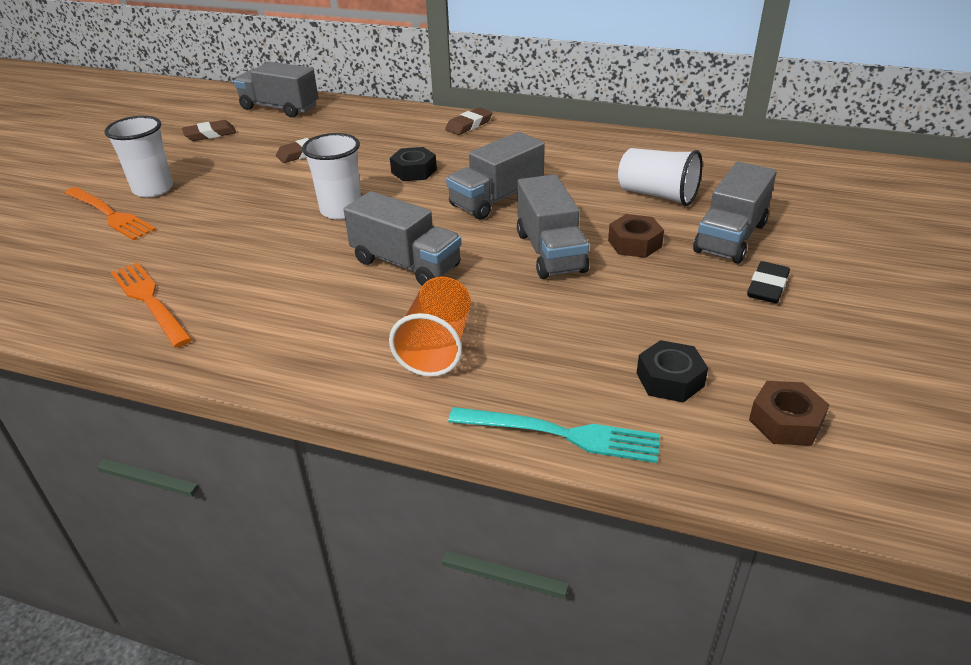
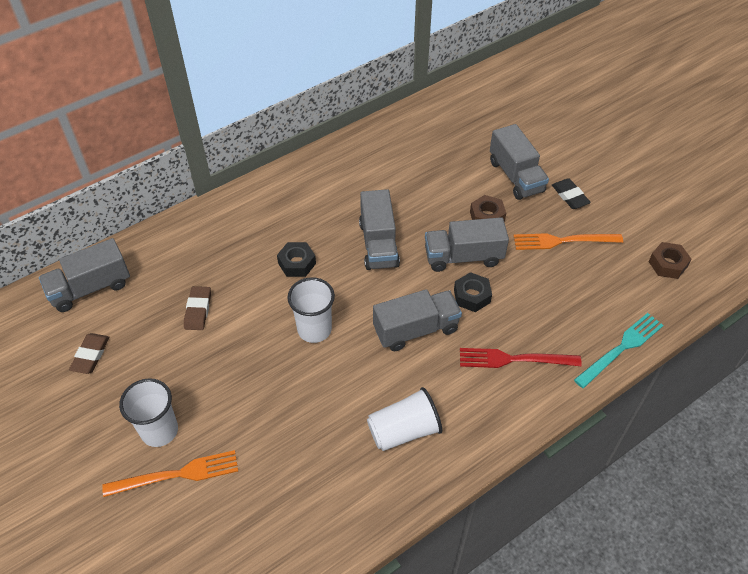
camera: 55 degrees left, 15 degrees up
(149, 301) = (340, 487): orange fork -> orange fork (563, 241)
(437, 347) = (514, 359): orange cup -> red fork
(469, 125) = (257, 197): brown eraser -> none
(550, 252) = (463, 257): grey truck -> grey truck turned 150 degrees clockwise
(657, 195) = (445, 173): white cup -> white cup (404, 431)
(670, 379) = (611, 283): black nut -> black nut (472, 296)

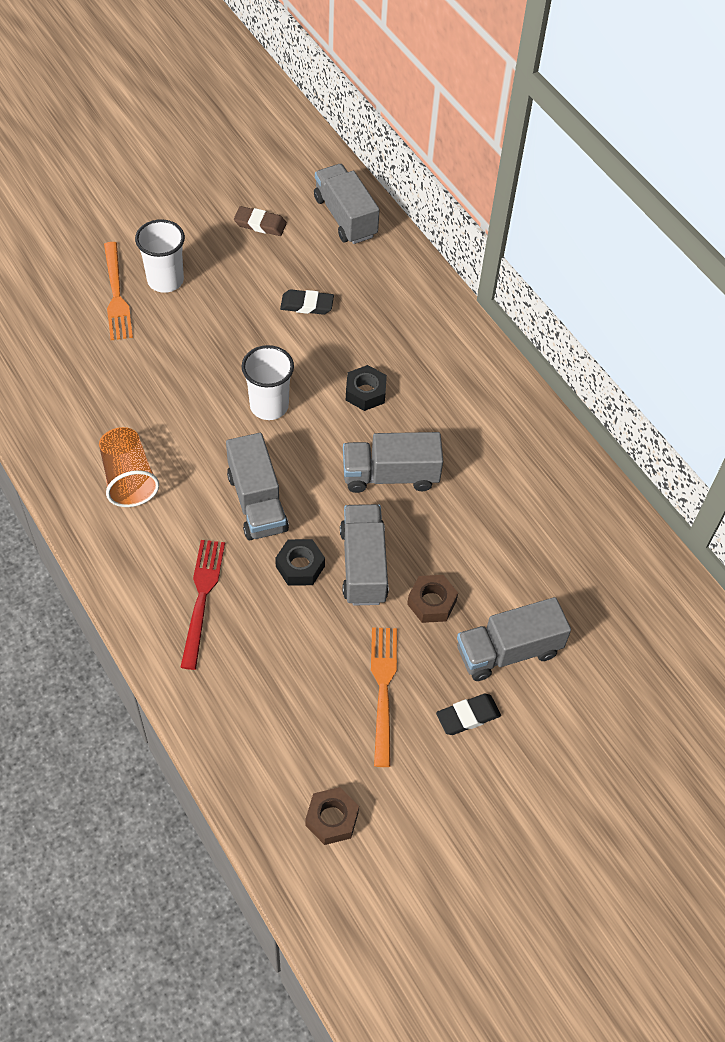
camera: 90 degrees right, 5 degrees up
(198, 310) = (307, 305): brown eraser -> black eraser
(404, 431) = (128, 478): white cup -> orange cup
(621, 348) = (201, 722): turquoise fork -> none

